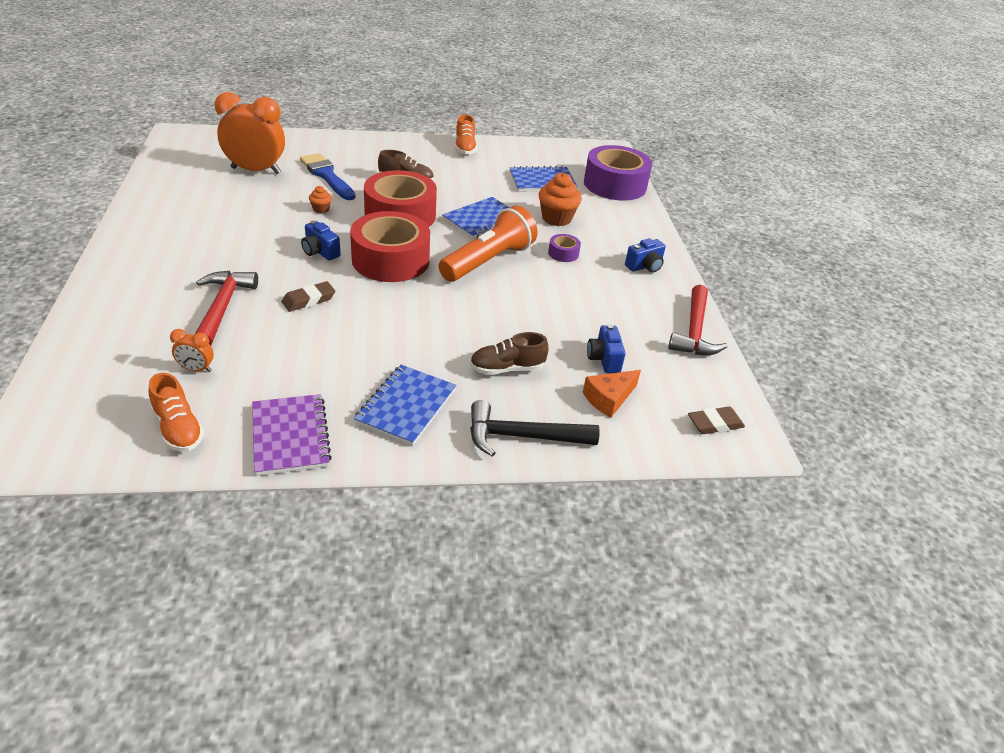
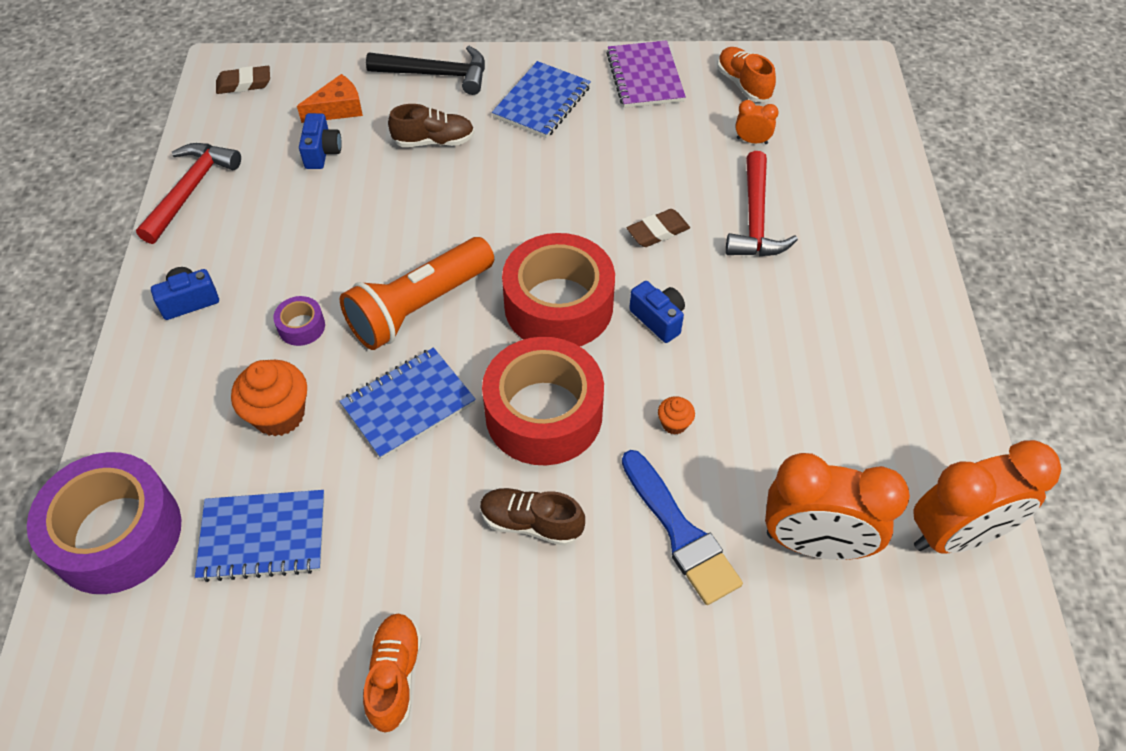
camera: 170 degrees left, 15 degrees up
(176, 170) = (955, 535): none -> orange clock

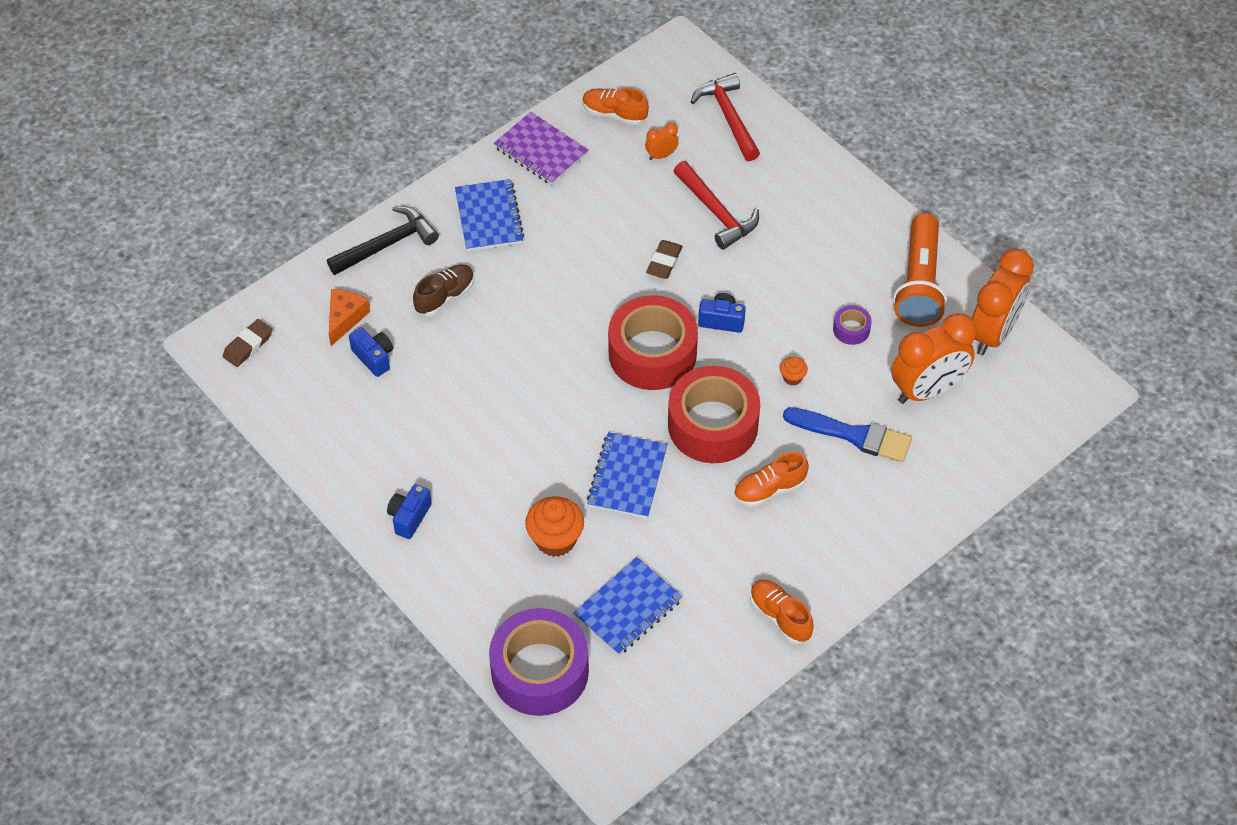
camera: 40 degrees left, 0 degrees up
(190, 190) = (311, 447): red hammer -> red hammer (728, 117)
(301, 326) = (504, 480): purple tape -> purple tape (851, 329)
(419, 307) = (566, 415): orange flashlight -> orange flashlight (919, 284)
(531, 523) = (769, 489): brown shoe -> orange shoe

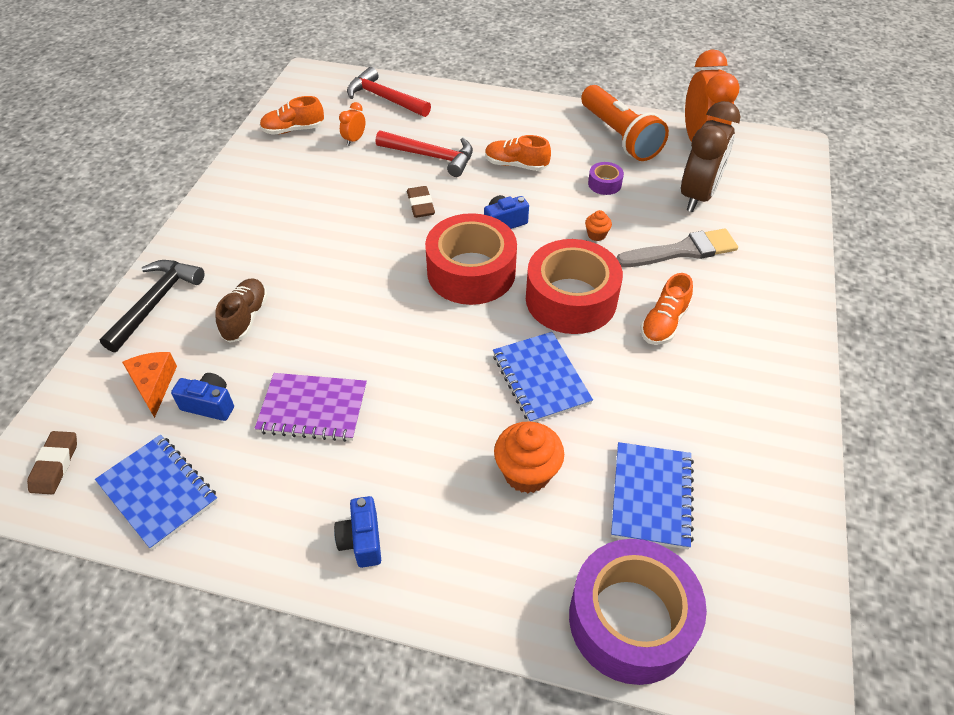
camera: 35 degrees left, 5 degrees down
(489, 217) = (241, 240): blue notebook -> blue notebook (158, 492)
(540, 151) = (251, 176): purple notebook -> purple notebook (313, 409)
(780, 617) = (780, 420): orange shoe -> orange shoe (516, 165)
(853, 435) = (682, 251): blue brush -> grey brush
(927, 390) = (697, 196): orange clock -> brown clock

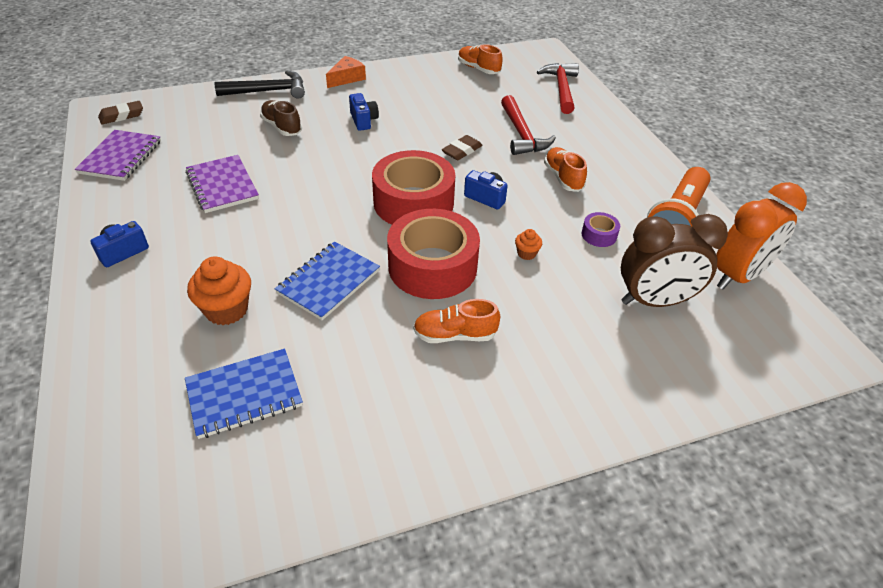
camera: 55 degrees right, 5 degrees down
(154, 384) = (201, 119): orange cheese -> orange cheese (347, 78)
(158, 492) = (121, 157): blue notebook -> purple notebook
(209, 405) = (199, 145): blue camera -> blue camera (363, 121)
(245, 318) = (282, 127): brown shoe -> brown shoe turned 105 degrees counterclockwise
(354, 140) = (498, 95): orange clock -> none
(631, 620) = (110, 424): purple tape -> none
(682, 251) = (563, 316): grey brush -> none

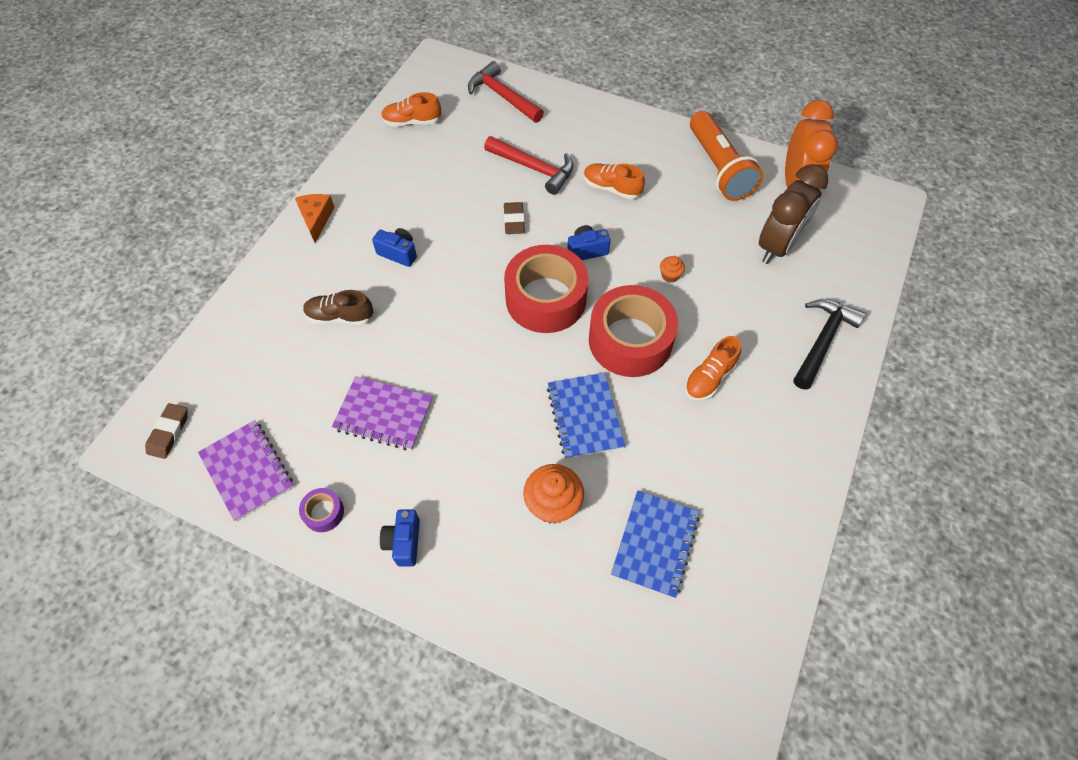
camera: 45 degrees left, 15 degrees up
(268, 91) = (267, 290): black hammer -> black hammer (822, 340)
(599, 235) = (691, 220): purple tape -> purple tape (324, 512)

